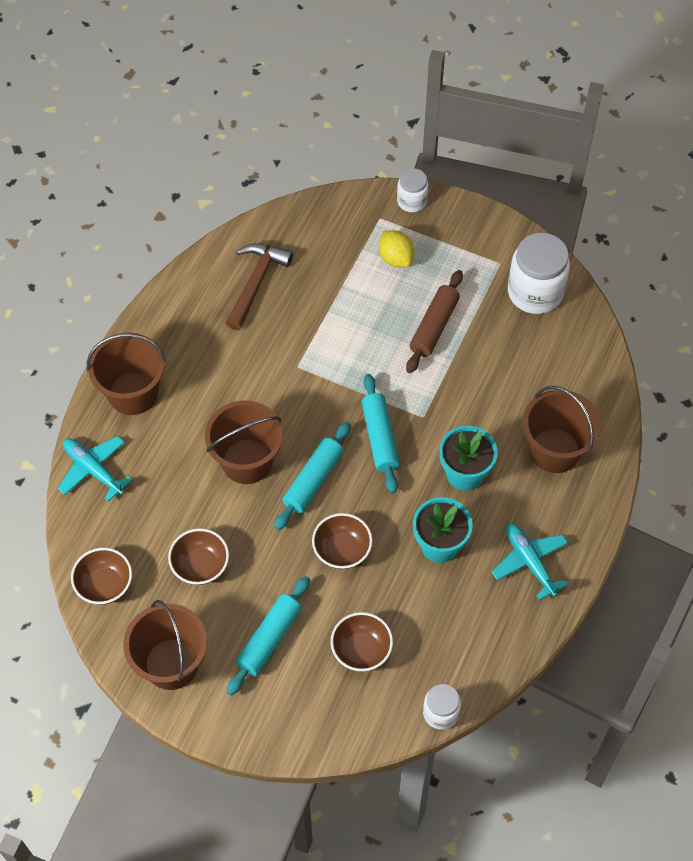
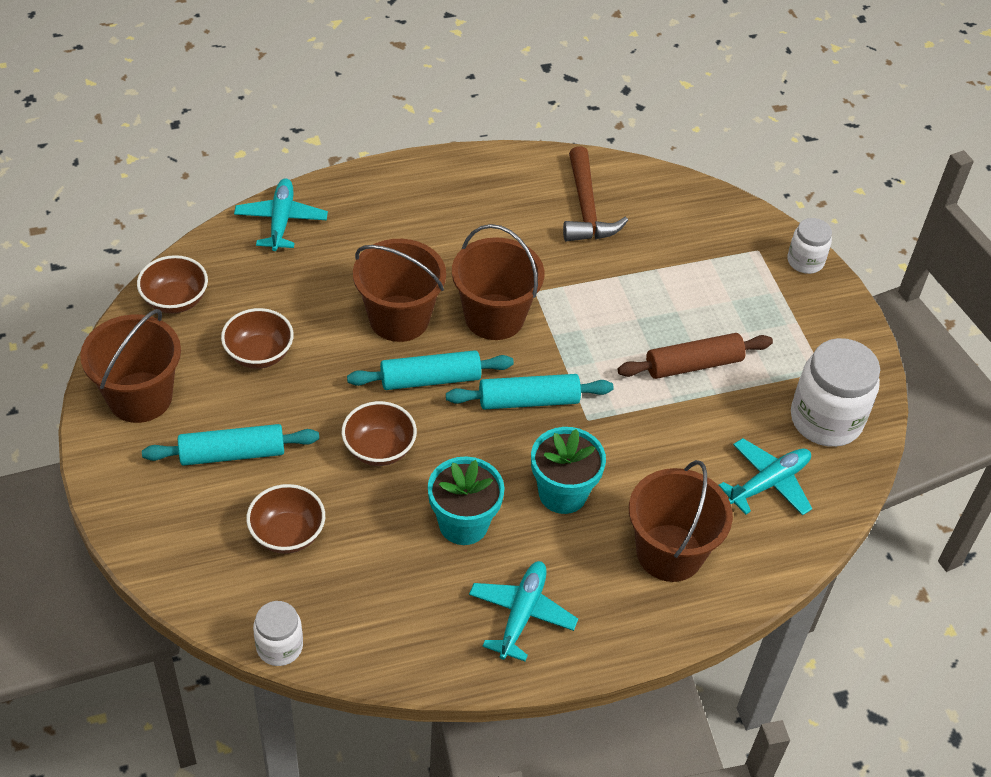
camera: 45 degrees right, 10 degrees down
(133, 393) = (383, 198): brown bucket -> brown bucket (494, 317)
(256, 283) = (586, 208): brown hammer -> brown hammer turned 105 degrees clockwise
(380, 438) = (528, 400): turquoise rolling pin -> turquoise rolling pin turned 45 degrees clockwise
(396, 258) = (731, 289): yellow lemon -> none
(552, 359) = (768, 483): none -> turquoise plane

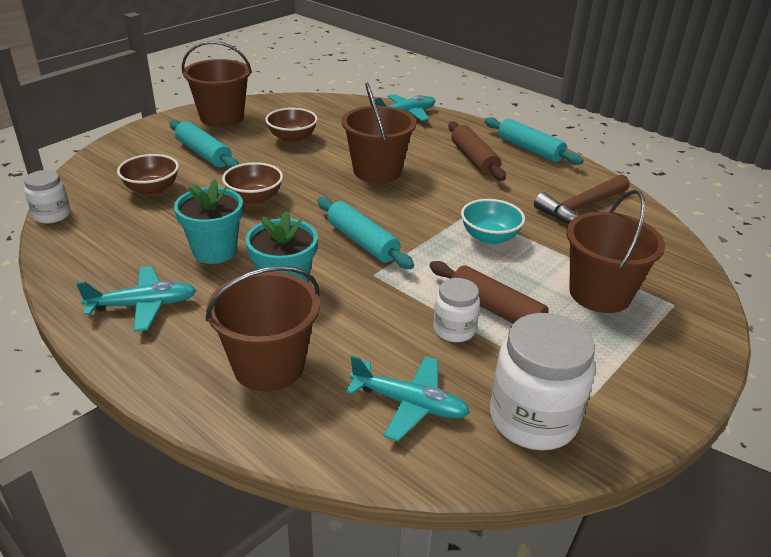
camera: 60 degrees right, 15 degrees down
(175, 300) = (305, 105): brown bowl -> none
(430, 379) = (337, 198): turquoise rolling pin -> turquoise rolling pin (529, 149)
(435, 227) = (474, 159): none -> brown rolling pin
(494, 317) = (424, 204): brown bucket -> brown bucket (600, 293)
(587, 304) = (489, 237): none -> turquoise bowl
(805, 261) = (706, 337): white jar -> white jar (454, 330)

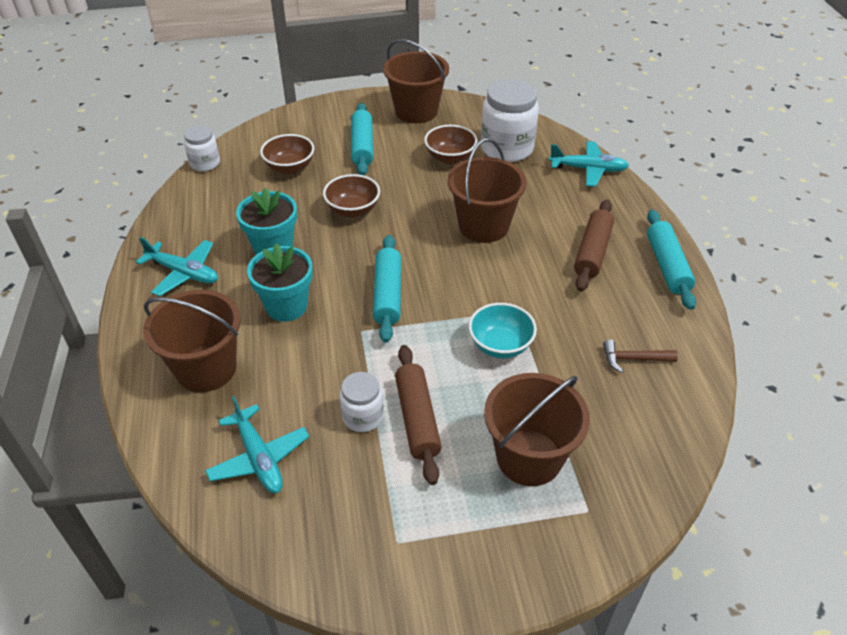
camera: 40 degrees right, 10 degrees up
(533, 419) = (328, 529): white jar -> white jar (507, 148)
(581, 208) = (633, 359): brown hammer -> brown hammer, size x0.56

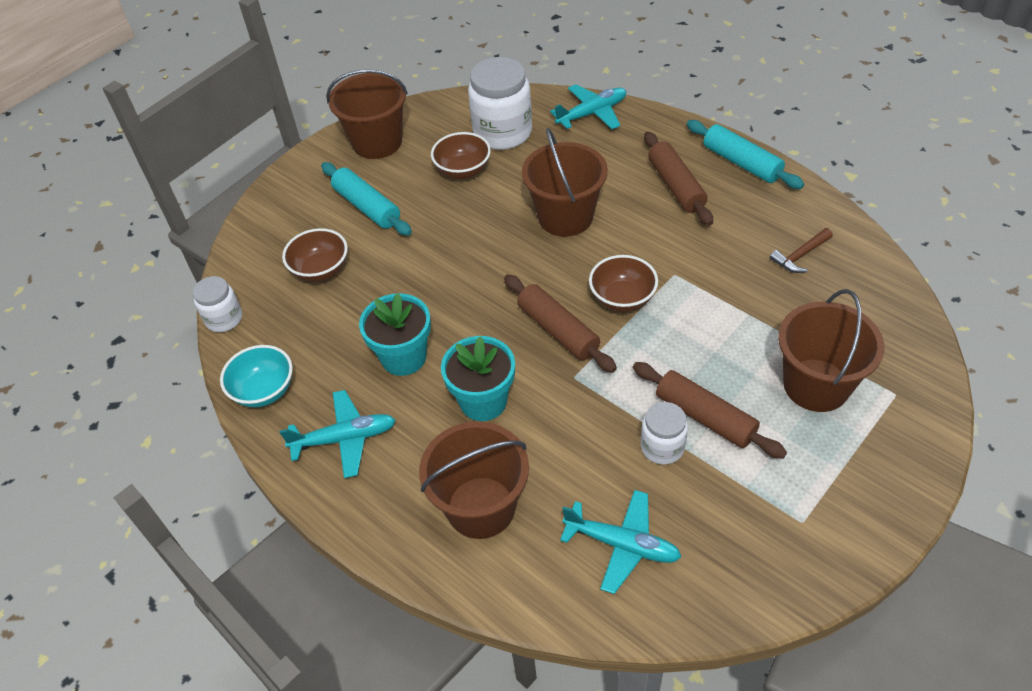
camera: 35 degrees left, 5 degrees up
(353, 210) = (434, 274): brown bowl -> brown bowl (622, 299)
(387, 294) = (558, 330): turquoise rolling pin -> brown rolling pin
(500, 345) = (696, 312): turquoise bowl -> turquoise bowl (264, 391)

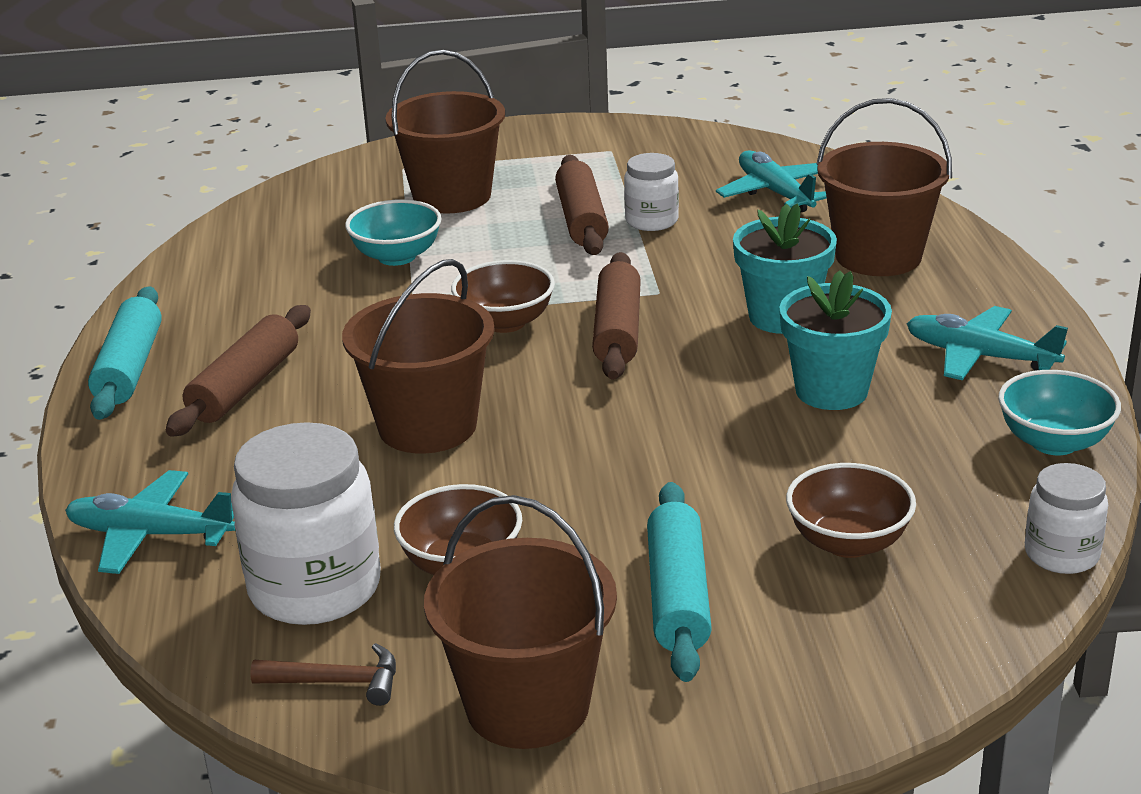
camera: 140 degrees left, 20 degrees down
(754, 309) = (397, 256): none -> turquoise bowl
(800, 256) = (270, 268): brown hammer -> brown hammer (337, 682)

